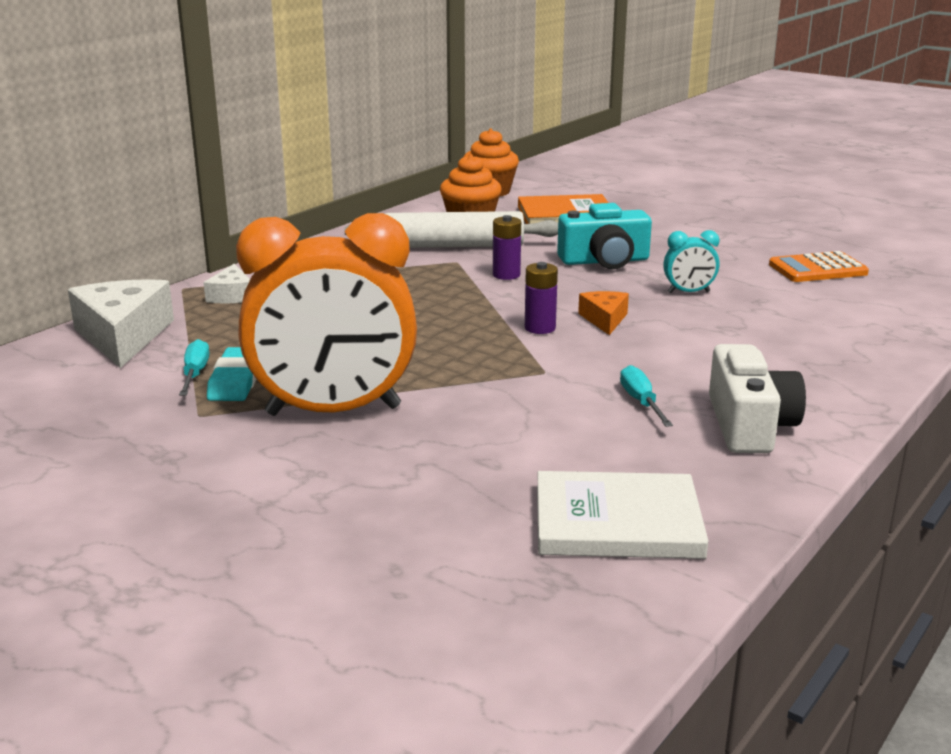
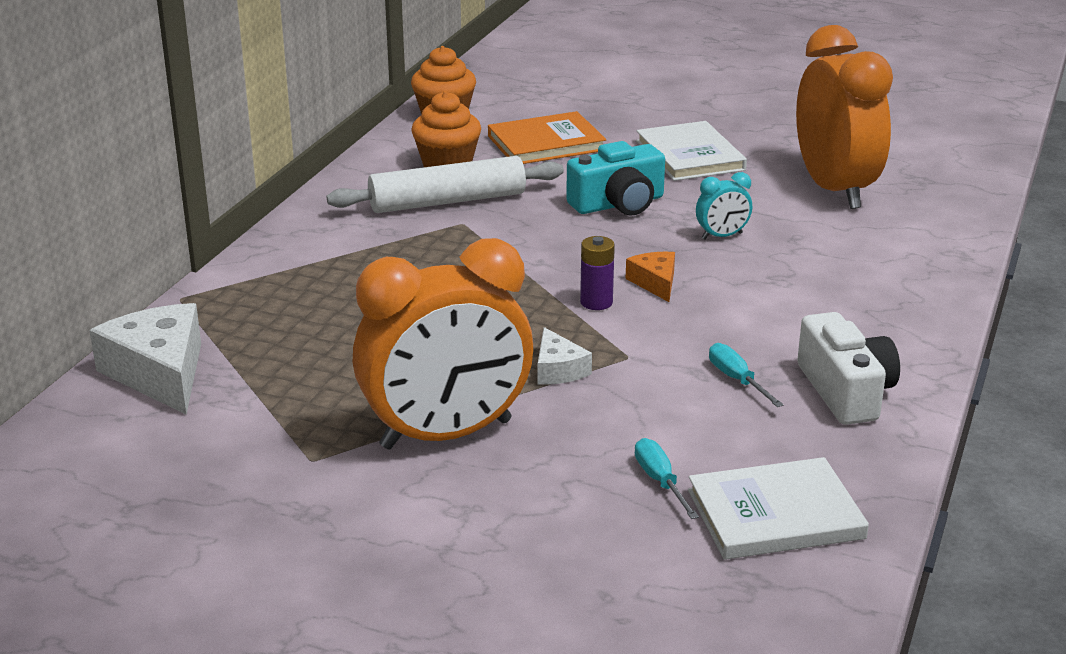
camera: 15 degrees left, 5 degrees up
(195, 374) = (273, 410): turquoise screwdriver -> turquoise screwdriver (660, 481)
(231, 295) = (243, 302): white cheese -> white cheese (558, 370)
(236, 380) = (322, 412): turquoise eraser -> none
(506, 275) = (526, 236): purple battery -> none
(691, 234) = (690, 155): none -> white book
(817, 269) = (834, 189): orange calculator -> orange clock

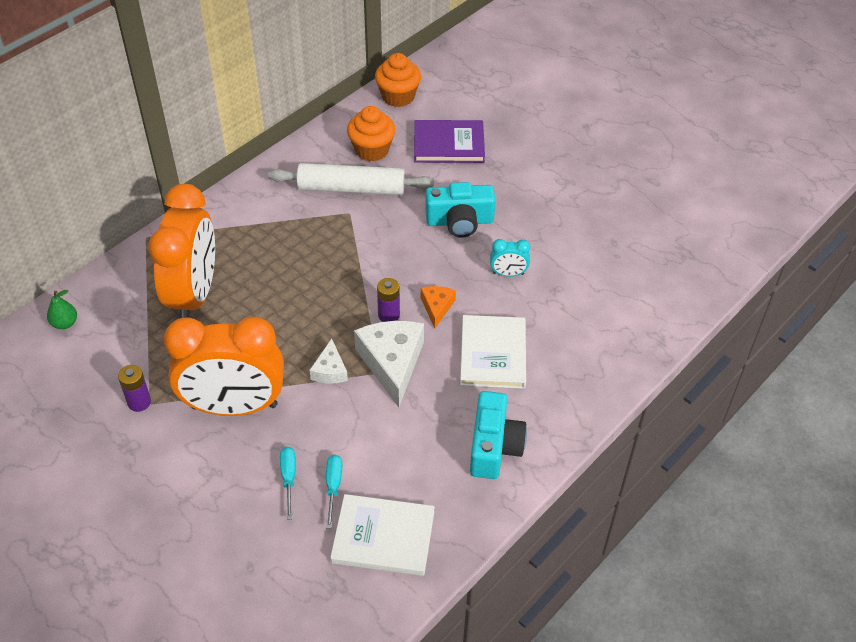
camera: 20 degrees right, 20 degrees up
(111, 407) = (65, 323): none -> green pear
(160, 373) = (104, 302): white cheese -> white cheese (392, 363)
(294, 462) = (139, 402): none -> purple battery
(546, 143) = (449, 144): orange book -> purple book
(690, 155) = (538, 183): white book -> white book (493, 354)
(737, 380) = (432, 414): turquoise screwdriver -> turquoise screwdriver (288, 478)
(834, 189) = (616, 247): orange clock -> orange clock (194, 295)
(846, 391) = (494, 446): white camera -> turquoise camera

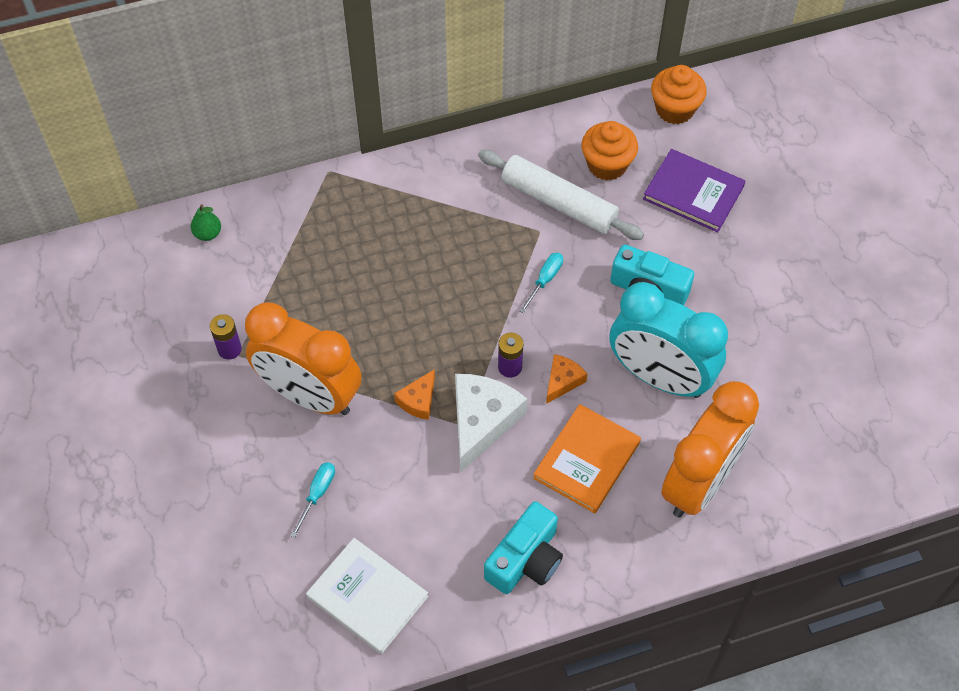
camera: 30 degrees right, 10 degrees up
(194, 295) = (338, 257): orange clock -> orange clock (699, 482)
(330, 370) = (418, 400): white cheese -> orange cheese
(333, 487) = (352, 523): turquoise screwdriver -> turquoise screwdriver (545, 280)
(493, 354) = (587, 460): white book -> orange book
(508, 274) = (659, 377): turquoise clock -> turquoise clock, size x2.49

